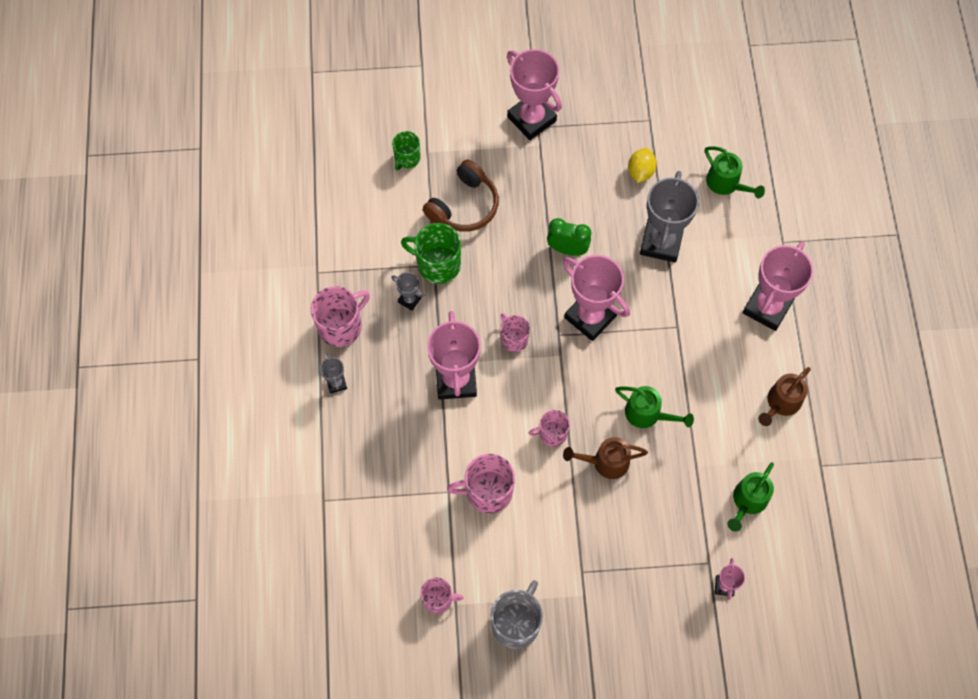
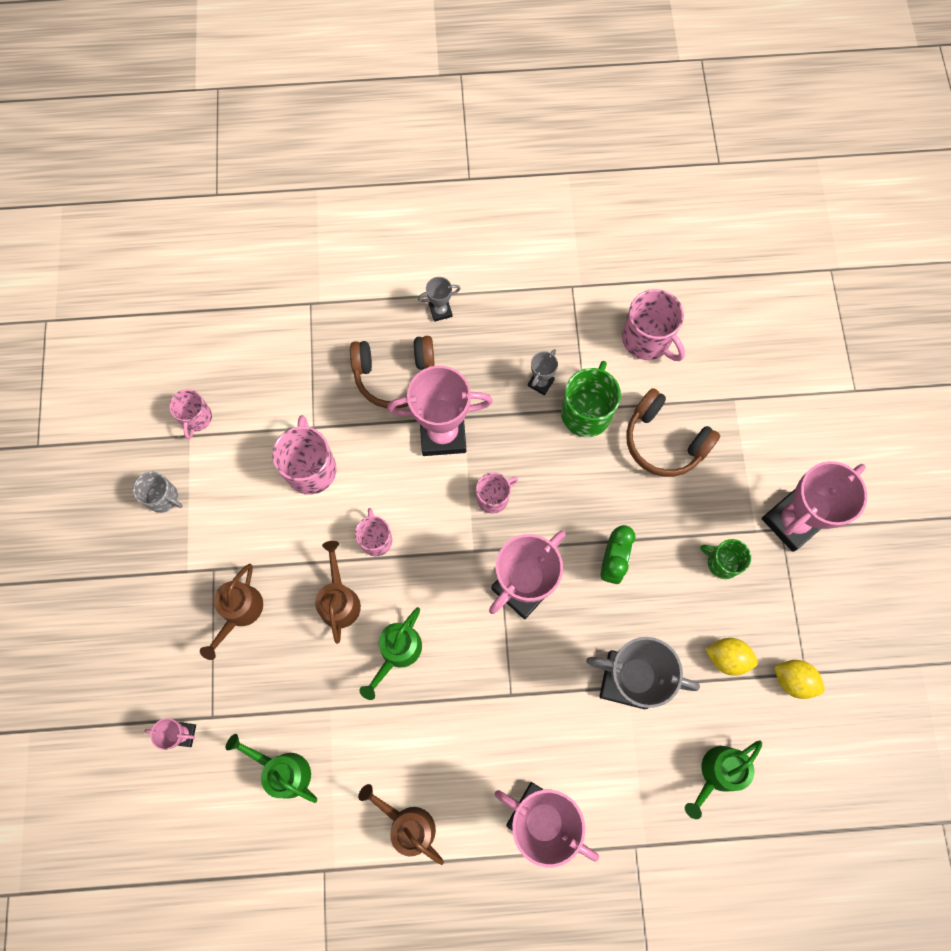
camera: 90 degrees right, 5 degrees up
(341, 326) = (507, 313): pink mug -> pink mug (647, 339)
(399, 422) = (394, 375): none -> brown headphones
(407, 158) = (723, 376): green mug -> green mug (722, 562)
(516, 623) = (163, 498): grey mug -> grey mug, size x0.62
(619, 546) = (239, 612): none -> brown watering can
(655, 129) = (793, 680): none -> yellow lemon

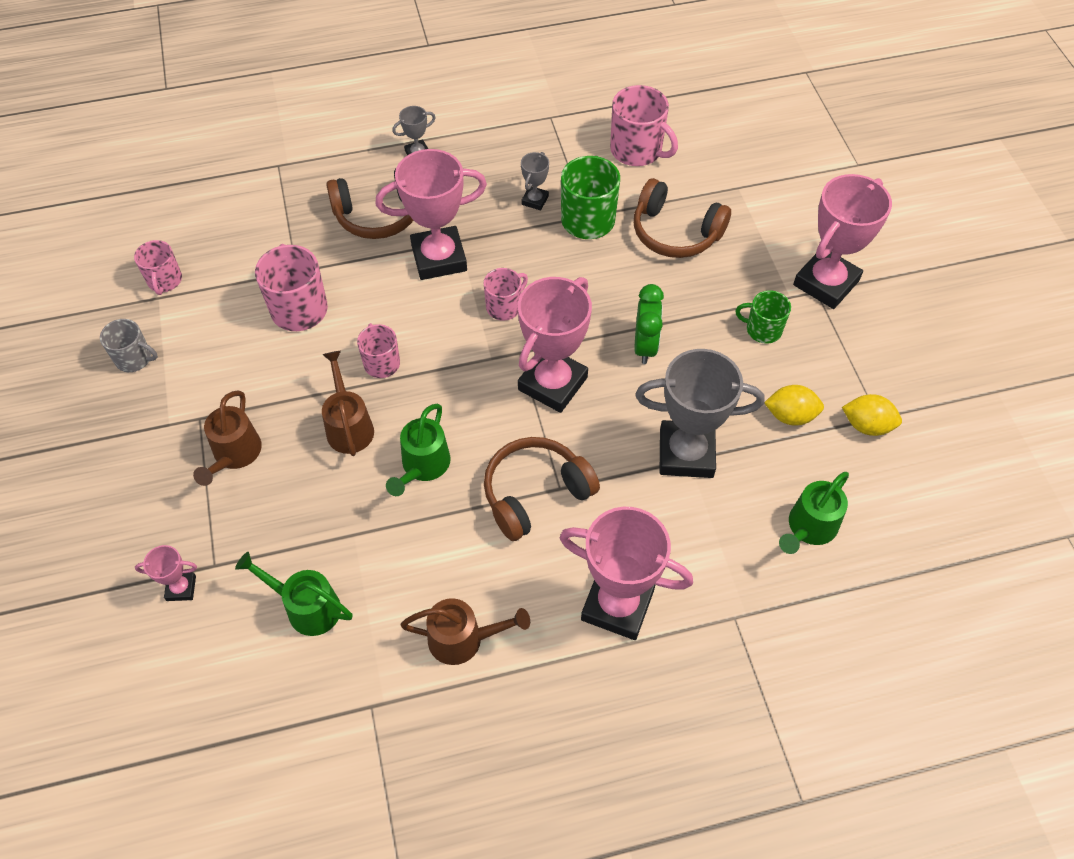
camera: 10 degrees left, 15 degrees down
(407, 824) = (464, 639): brown watering can -> brown watering can turned 150 degrees clockwise
(489, 697) = (535, 493): none -> brown headphones

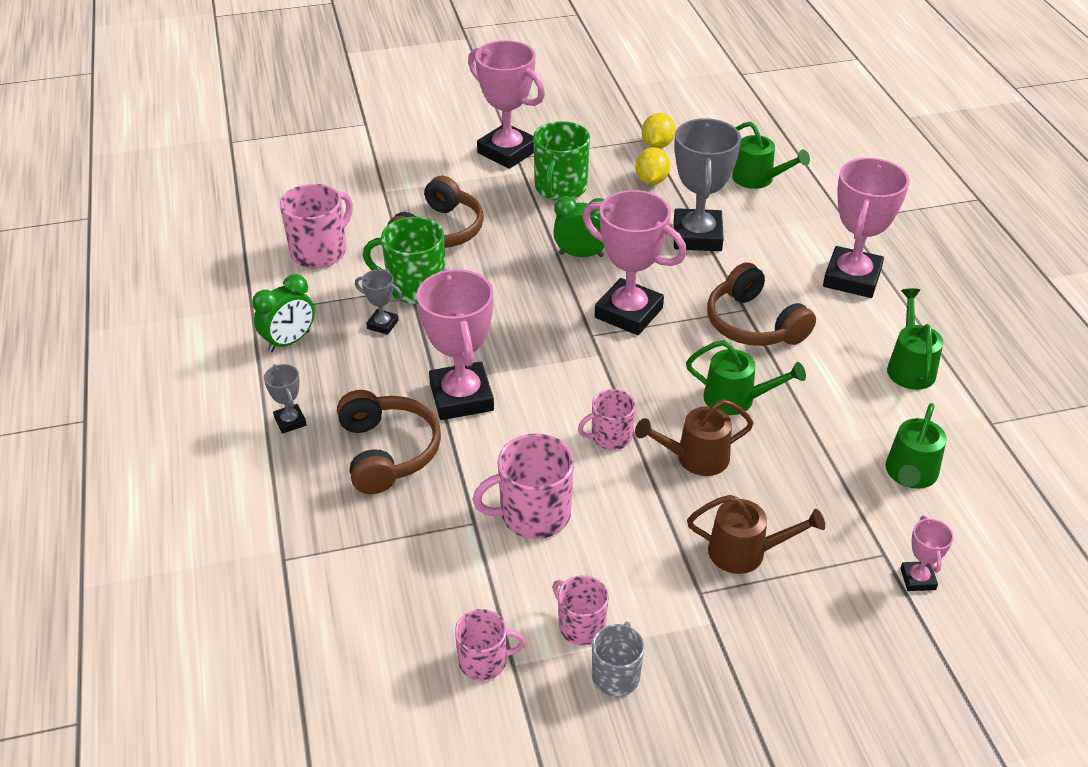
camera: 90 degrees left, 15 degrees down
(464, 639) = (909, 366): brown watering can -> green watering can
(504, 306) = (532, 346): pink mug -> pink mug (580, 626)
(513, 143) = (289, 341): none -> green clock
(762, 329) = (560, 188): green mug -> green mug, size x1.62

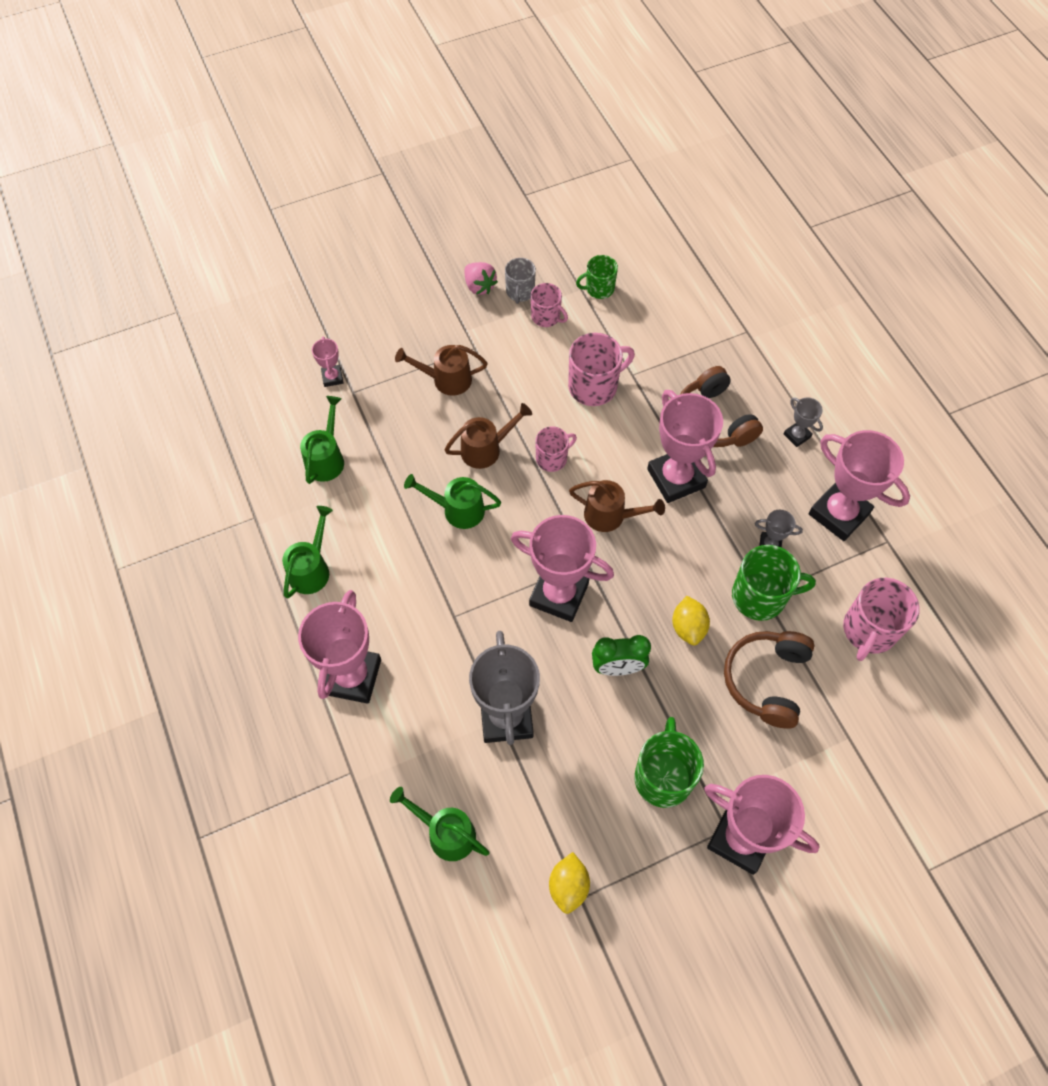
camera: 170 degrees right, 20 degrees up
(289, 341) = (839, 514): green clock -> pink trophy
(484, 661) = (599, 288): pink mug -> green mug
(552, 371) = (611, 516): none -> brown watering can
(651, 180) = (565, 809): yellow lemon -> yellow lemon (688, 627)
(683, 695) = (479, 286): none -> pink strawberry
(753, 324) = (445, 598): brown headphones -> none
(909, 366) = (312, 568): green watering can -> green watering can turned 150 degrees counterclockwise

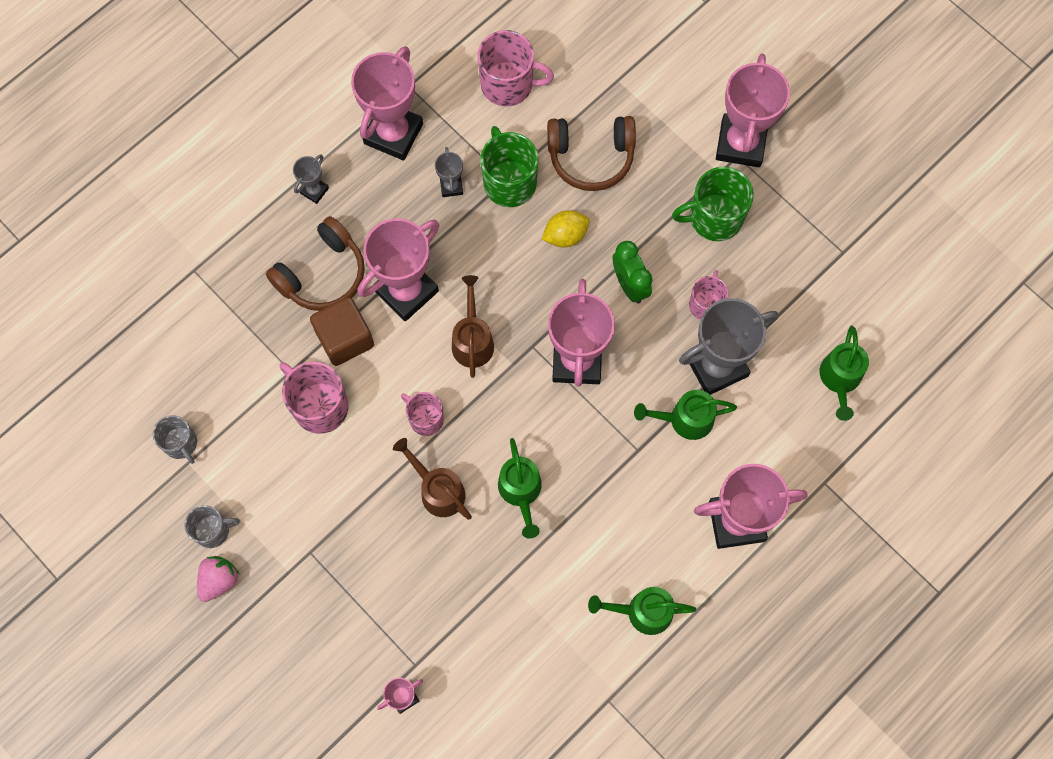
camera: 110 degrees left, 10 degrees up
(326, 458) = (509, 656): green watering can -> green watering can (684, 419)
(446, 380) = (364, 567): brown watering can -> none
(546, 317) = (240, 488): pink mug -> pink mug (706, 304)
(568, 886) = (838, 265): yellow lemon -> none
(599, 288) = (181, 443): green mug -> grey mug
(647, 420) = (345, 338): none -> brown cube

